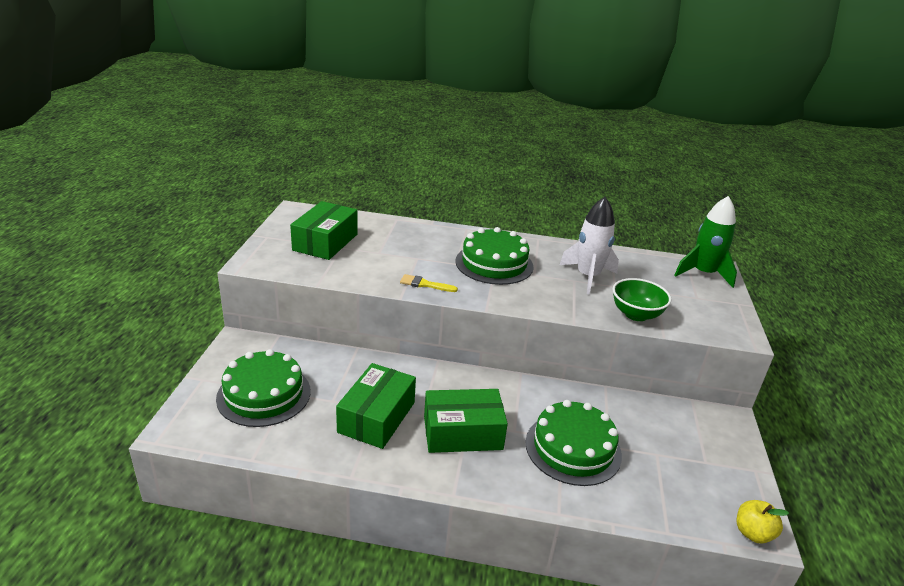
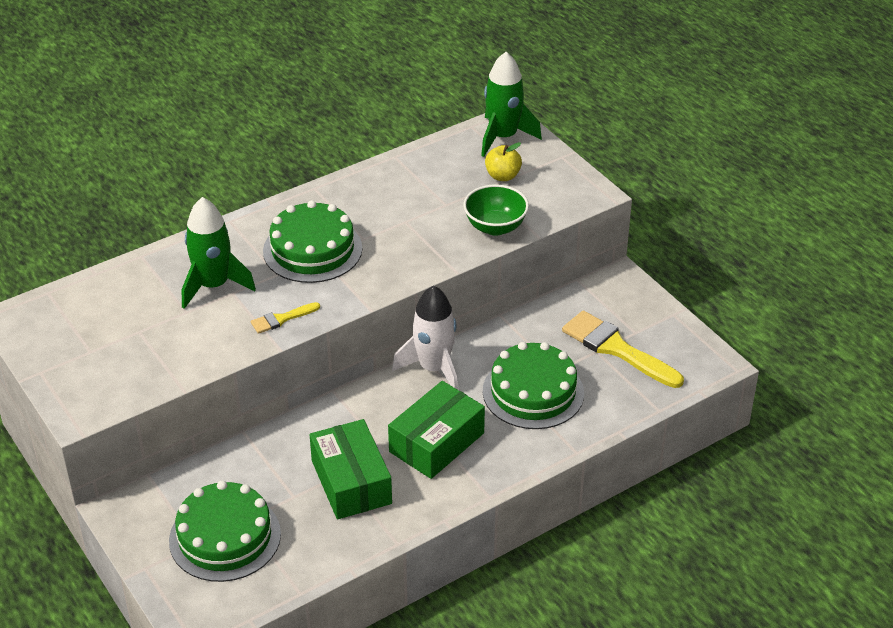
camera: 40 degrees left, 10 degrees up
(325, 242) = (113, 336): green box -> none
(412, 250) = (213, 285): none -> green rocket
(588, 277) = (412, 209): white rocket -> white rocket (434, 368)
(676, 463) = (616, 349): none -> yellow brush
(753, 533) = (711, 369): yellow apple -> yellow apple (502, 176)

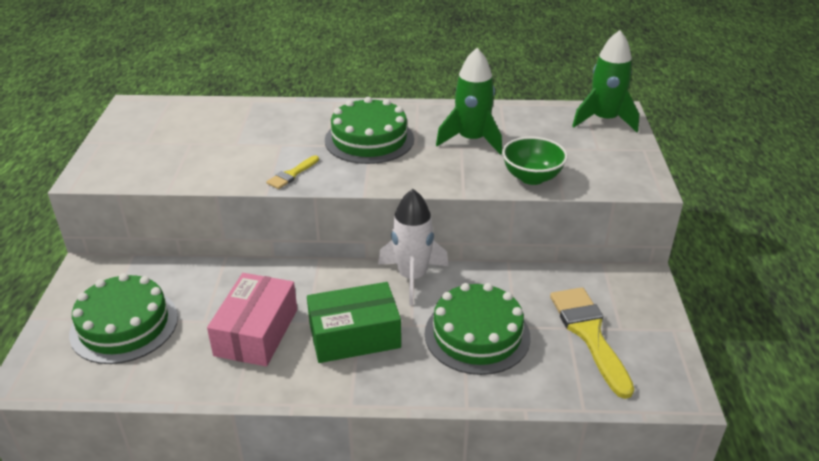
camera: 35 degrees right, 5 degrees down
(213, 285) = (274, 135): green rocket -> green rocket (471, 140)
(281, 319) = (292, 174): yellow brush -> yellow brush turned 60 degrees counterclockwise
(351, 482) = (256, 332): green box -> pink box
(502, 176) = (576, 145): yellow apple -> none

